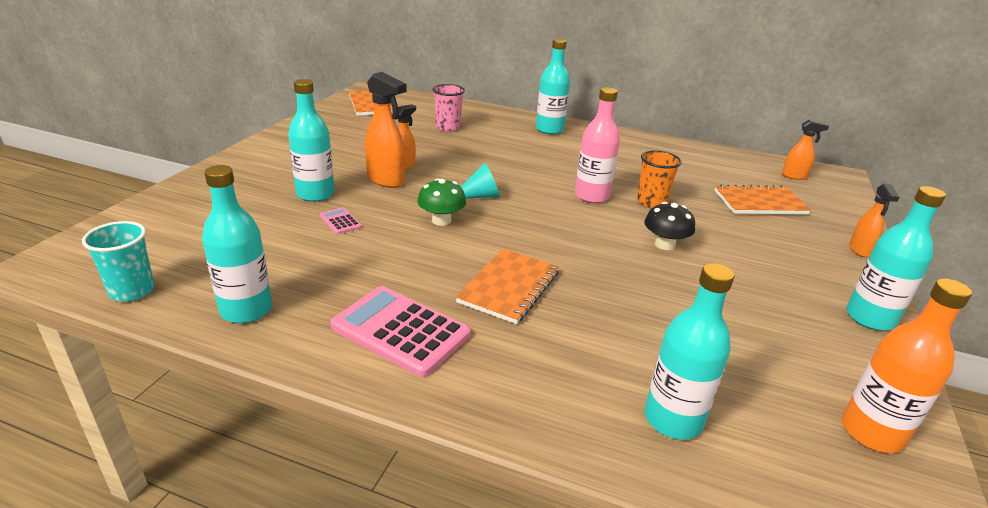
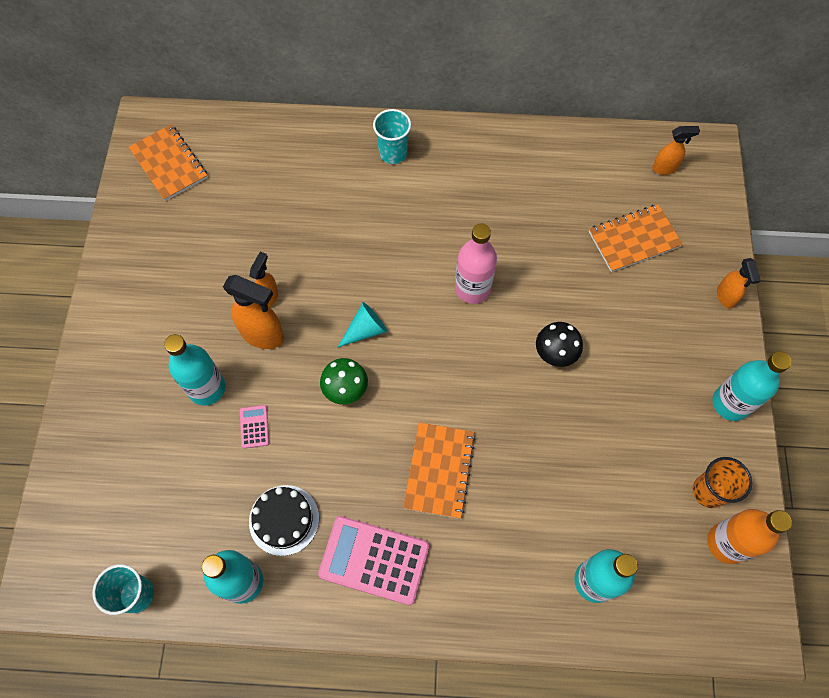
camera: 15 degrees left, 35 degrees up
(324, 280) = (284, 520): none -> black cake
(340, 221) = (254, 426): pink calculator -> pink calculator turned 45 degrees clockwise
(448, 127) = (279, 190): pink cup -> none
(549, 130) = (393, 153): turquoise bottle -> turquoise cup
(651, 202) = (531, 279): orange cup -> orange cup (708, 491)

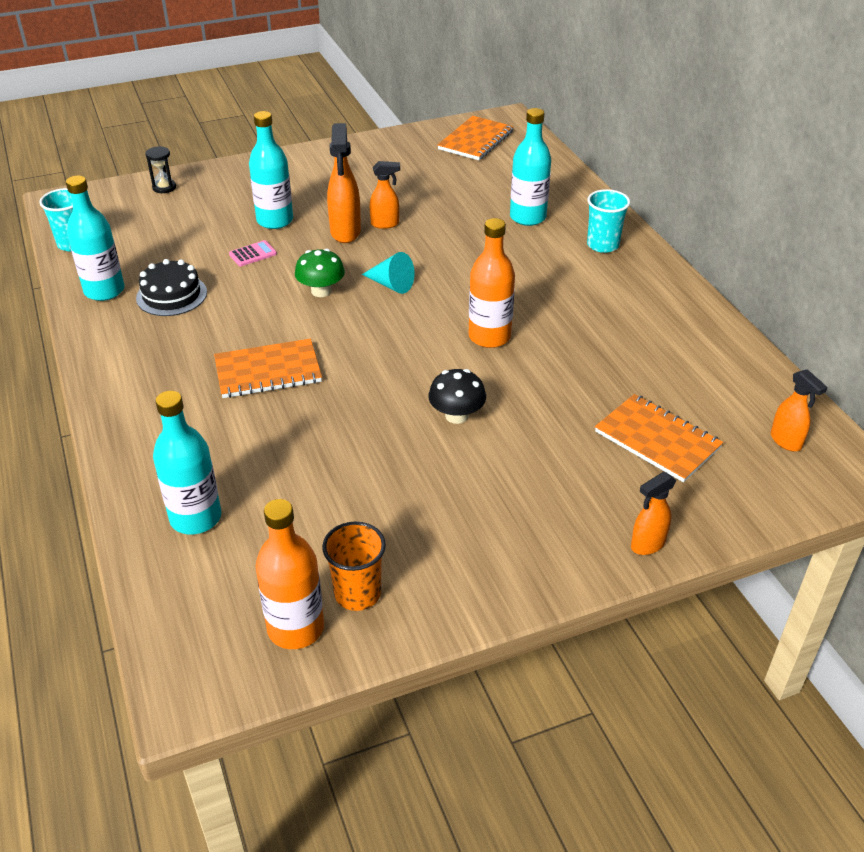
camera: 65 degrees right, 25 degrees down
(76, 474) = (164, 187): none -> black hourglass
(374, 560) = (155, 357): pink calculator -> none
(472, 288) = (489, 337): pink bottle -> orange bottle
(730, 403) = (494, 586): turquoise bottle -> turquoise bottle (527, 217)

